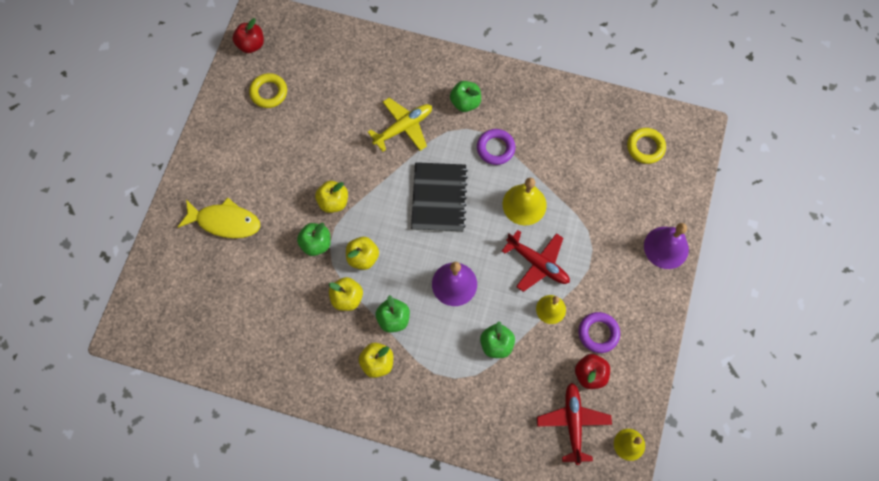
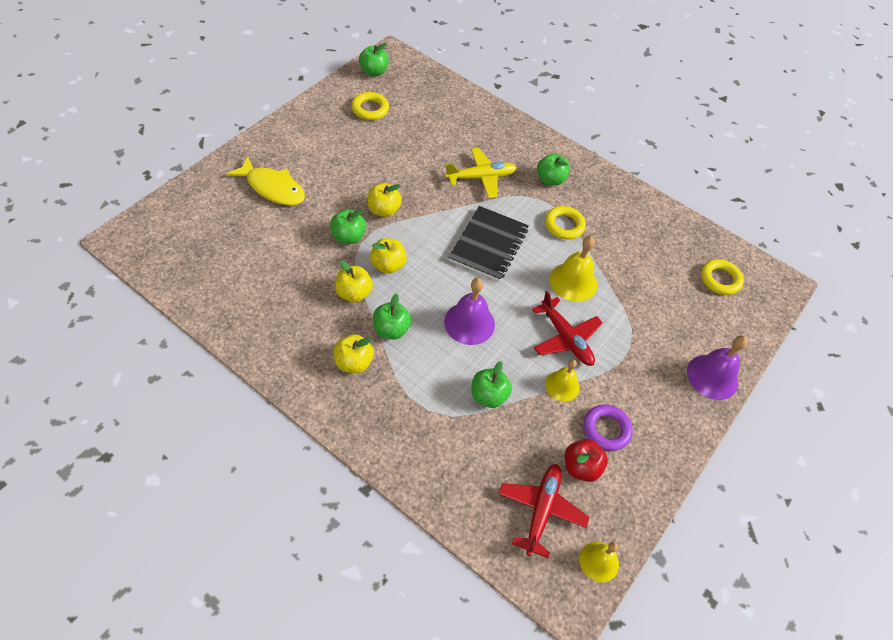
camera: 15 degrees right, 15 degrees down
(251, 45) = (374, 72): red apple -> green apple
(495, 148) = (564, 225): purple ring -> yellow ring

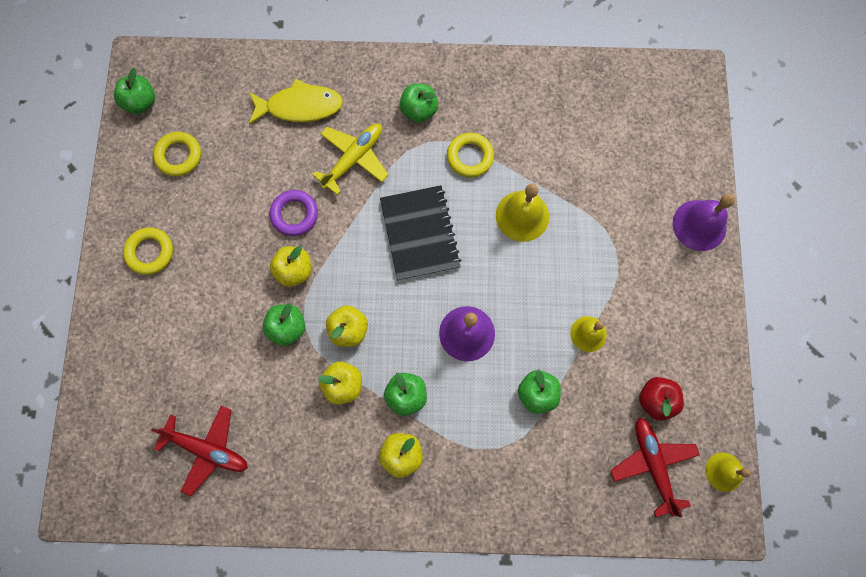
camera: 30 degrees left, 20 degrees up
(273, 188) = (168, 329): yellow fish -> yellow fish (300, 107)
(566, 338) = (558, 282): red plane -> red plane (207, 449)
(606, 429) = (651, 348): purple ring -> purple ring (294, 214)
(720, 279) = (642, 112): yellow ring -> yellow ring (150, 252)

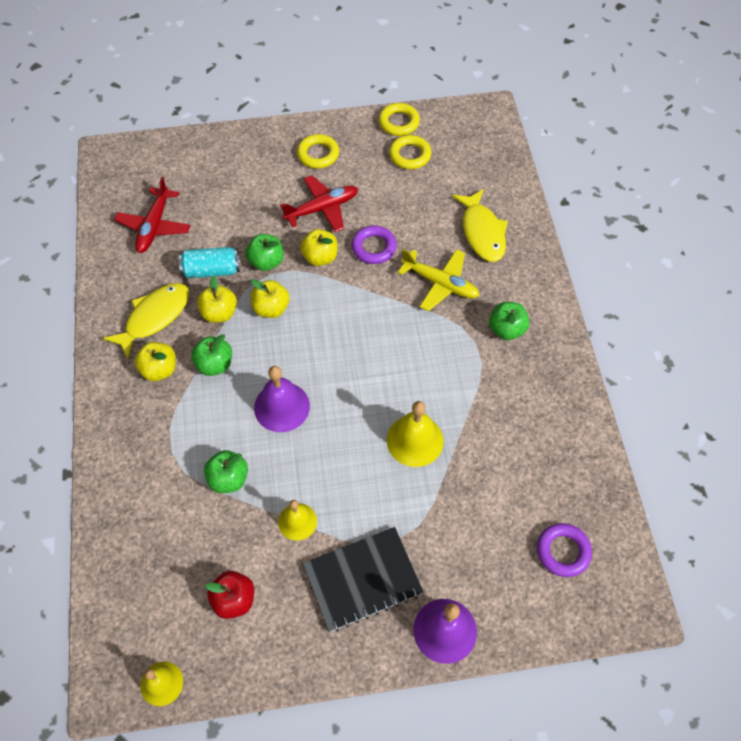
camera: 80 degrees right, 15 degrees down
(141, 102) = (453, 120): green apple -> none
(285, 388) = (211, 270): none -> turquoise can
(334, 456) = (154, 317): none -> yellow fish
(420, 234) = (376, 351): black notebook -> black notebook (362, 580)
(470, 157) = (468, 382): yellow ring -> yellow ring (399, 122)
(642, 118) = (563, 551): none -> purple ring
(652, 464) = (165, 603): red plane -> red plane (322, 208)

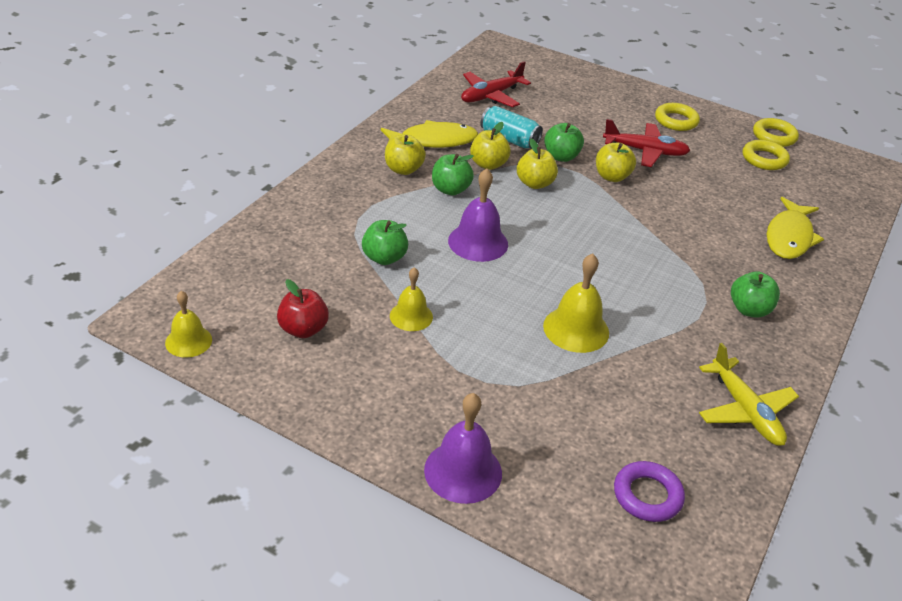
camera: 35 degrees right, 20 degrees down
(362, 580) = (425, 387): black notebook -> none
(374, 247) = (668, 195): purple ring -> none
(440, 283) = (711, 247): yellow plane -> yellow plane (745, 411)

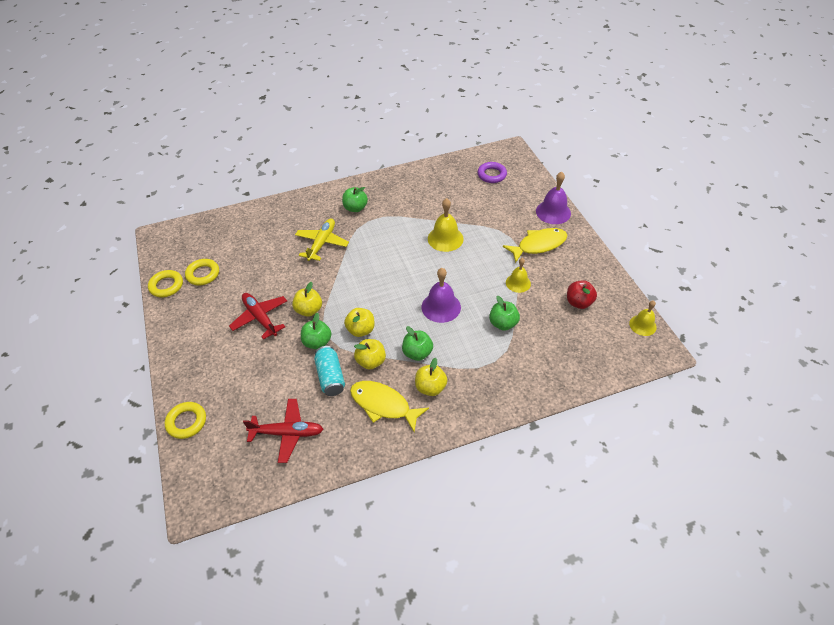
camera: 135 degrees left, 10 degrees up
(676, 121) = (200, 331): yellow ring -> yellow ring (186, 422)
(745, 411) = (418, 179): yellow plane -> yellow plane (322, 243)
(789, 237) = (277, 227): yellow fish -> yellow fish (538, 245)

